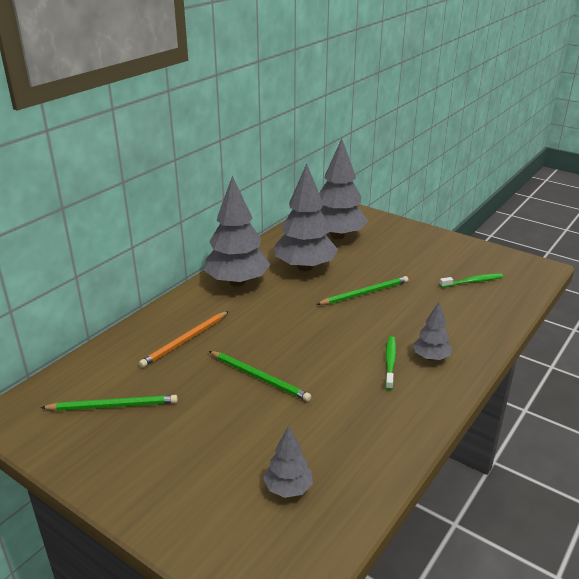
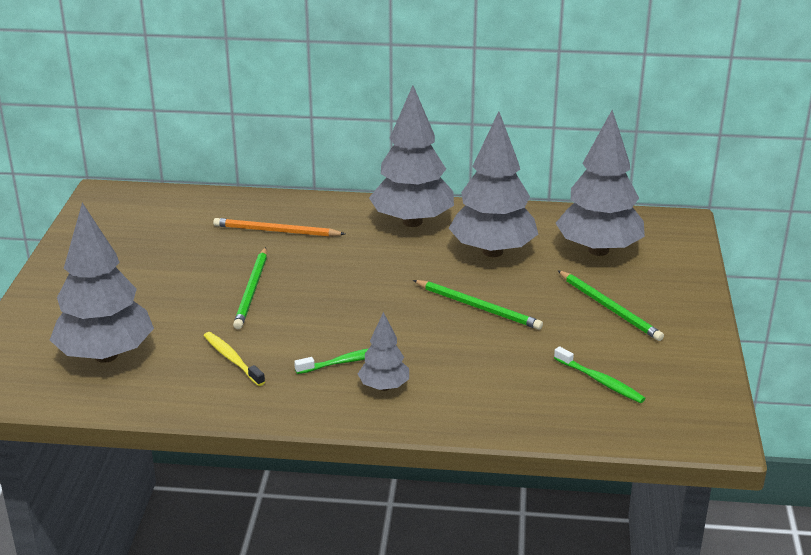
camera: 60 degrees right, 0 degrees up
(113, 406) = (150, 233): green pencil -> green pencil (609, 308)
(288, 488) = (106, 355): grey tree -> grey tree, size x1.99
(348, 416) = (232, 359): none -> yellow toothbrush

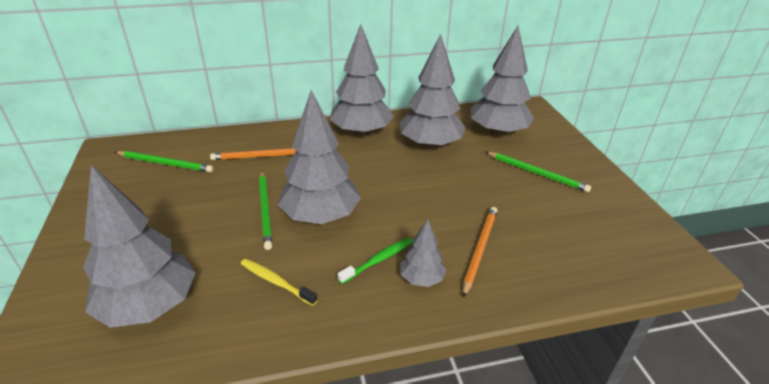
camera: 20 degrees left, 5 degrees up
(309, 308) = (320, 216): none -> grey tree
(469, 373) = (480, 249): none -> orange pencil
(478, 307) = (449, 190): green pencil -> green pencil (165, 163)
(600, 381) = (576, 234): green toothbrush -> none

